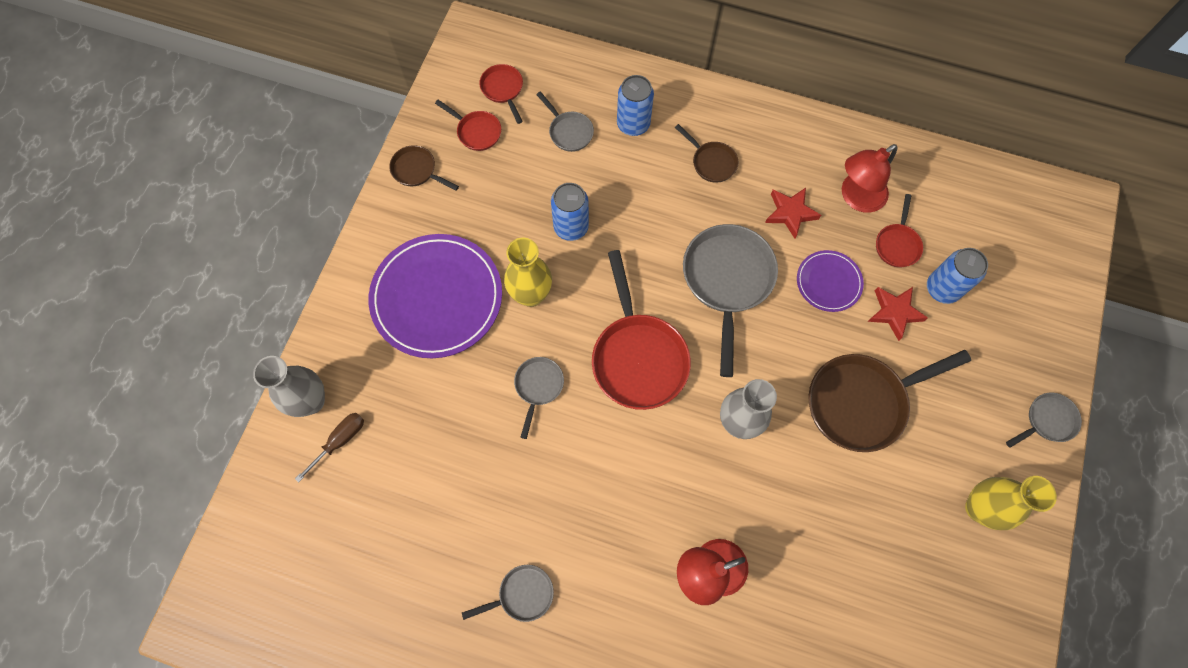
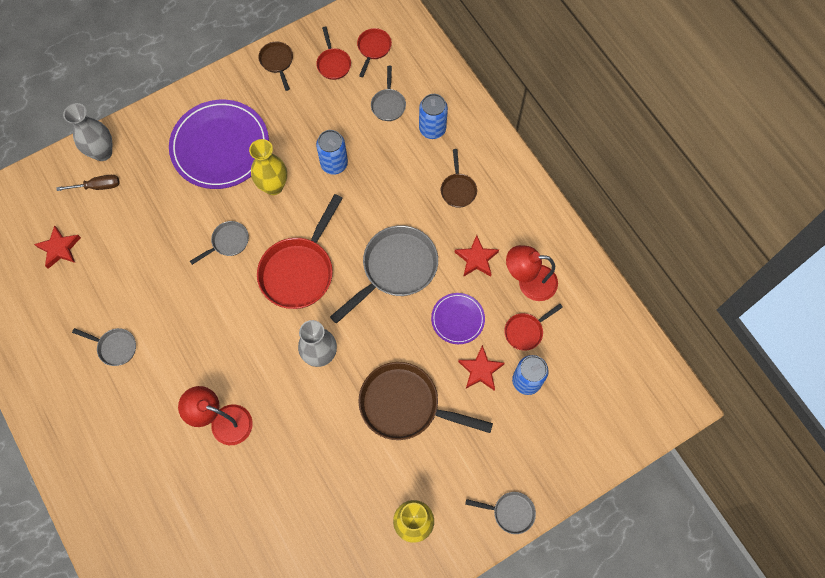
camera: 40 degrees right, 0 degrees up
(359, 542) = (59, 248): none -> red star

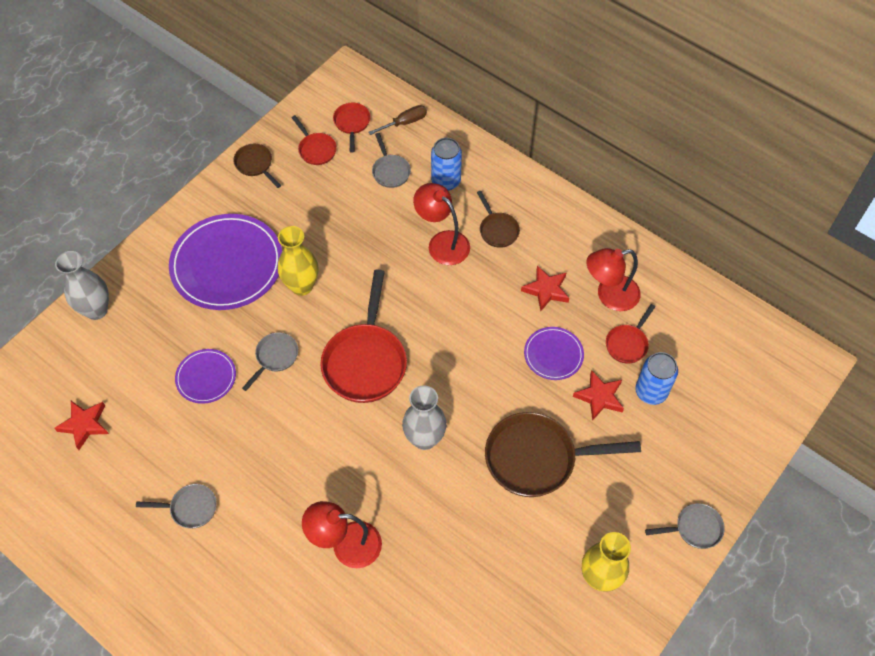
camera: 20 degrees left, 10 degrees down
(98, 186) = (104, 346): brown screwdriver -> brown screwdriver (404, 123)
(167, 241) = (206, 377): none -> purple plate
(334, 164) = (358, 244): blue can -> none
(395, 269) = (467, 327): grey pan -> none
(406, 185) = (442, 242): none -> red lamp

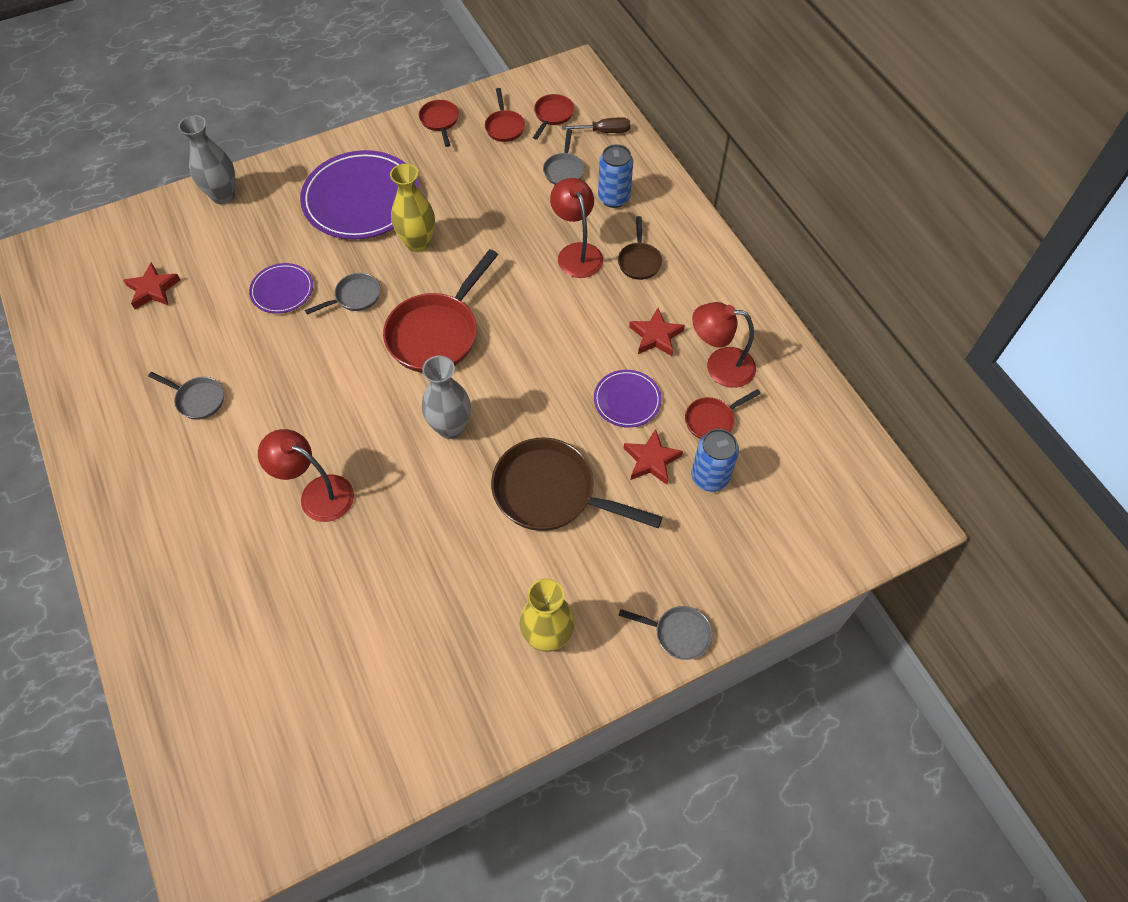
camera: 25 degrees right, 0 degrees up
(255, 165) = (440, 121): brown pan -> red pan

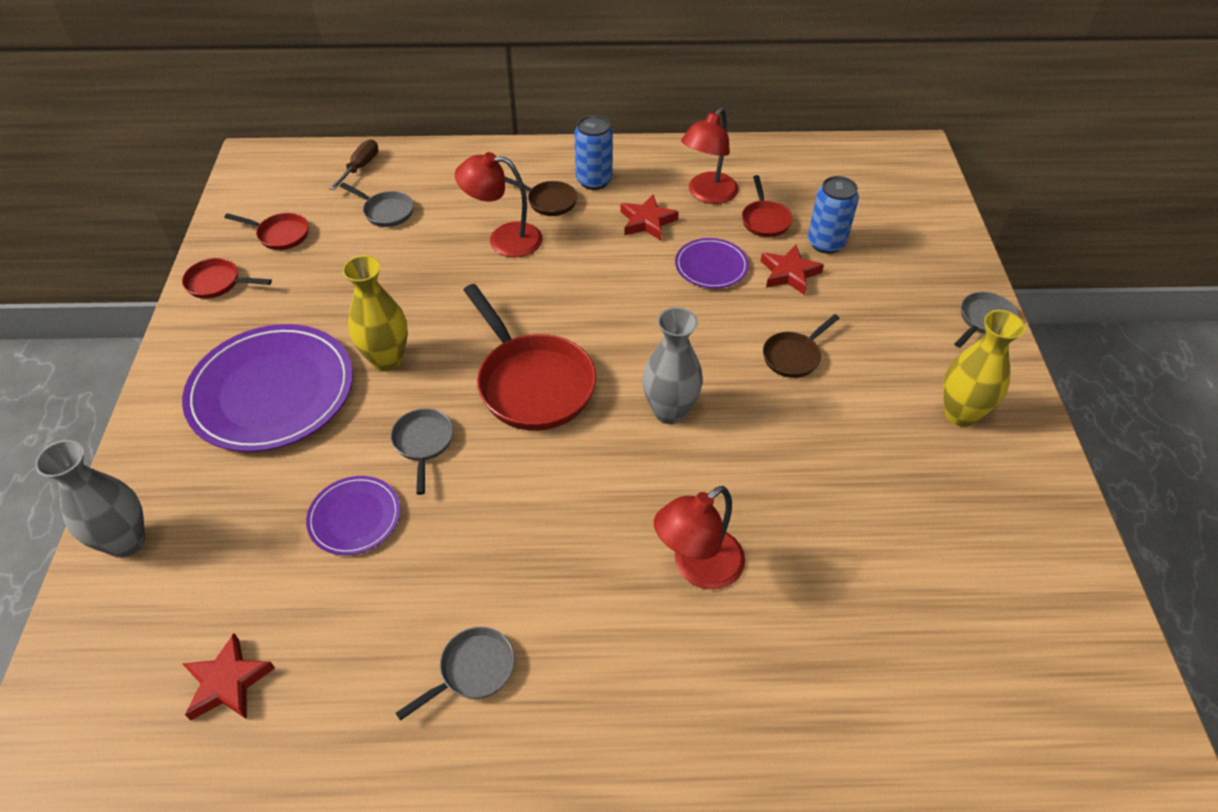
camera: 65 degrees left, 10 degrees down
(551, 493) = (793, 356): brown pan -> brown pan, size x0.50
(552, 115) = (301, 195): red pan -> none
(613, 198) = (454, 191): blue can -> blue can (594, 180)

